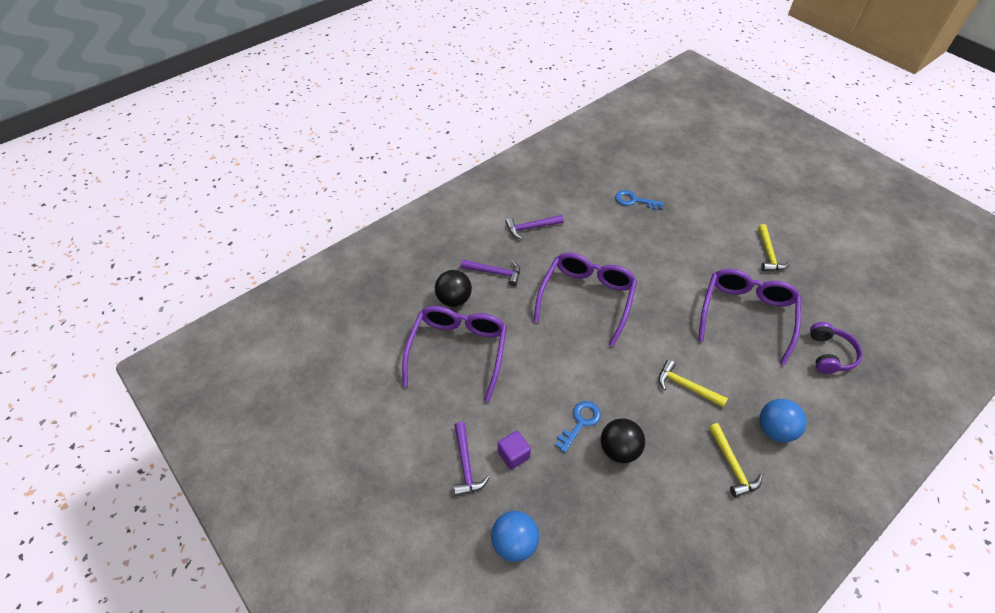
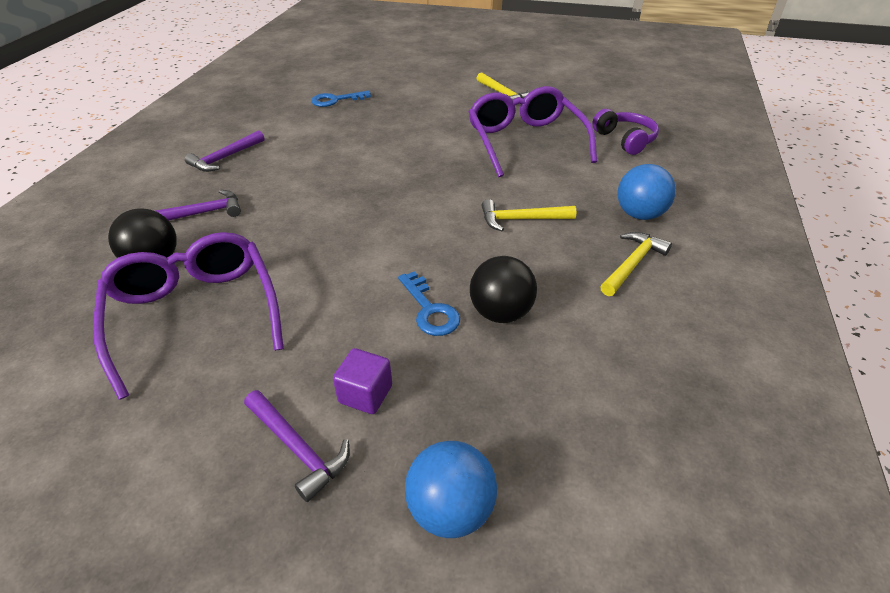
camera: 35 degrees left, 10 degrees down
(580, 422) = (430, 310): blue key -> blue key turned 150 degrees clockwise
(586, 298) = (343, 192): purple glasses -> none
(732, 465) = (632, 264): yellow hammer -> yellow hammer turned 90 degrees counterclockwise

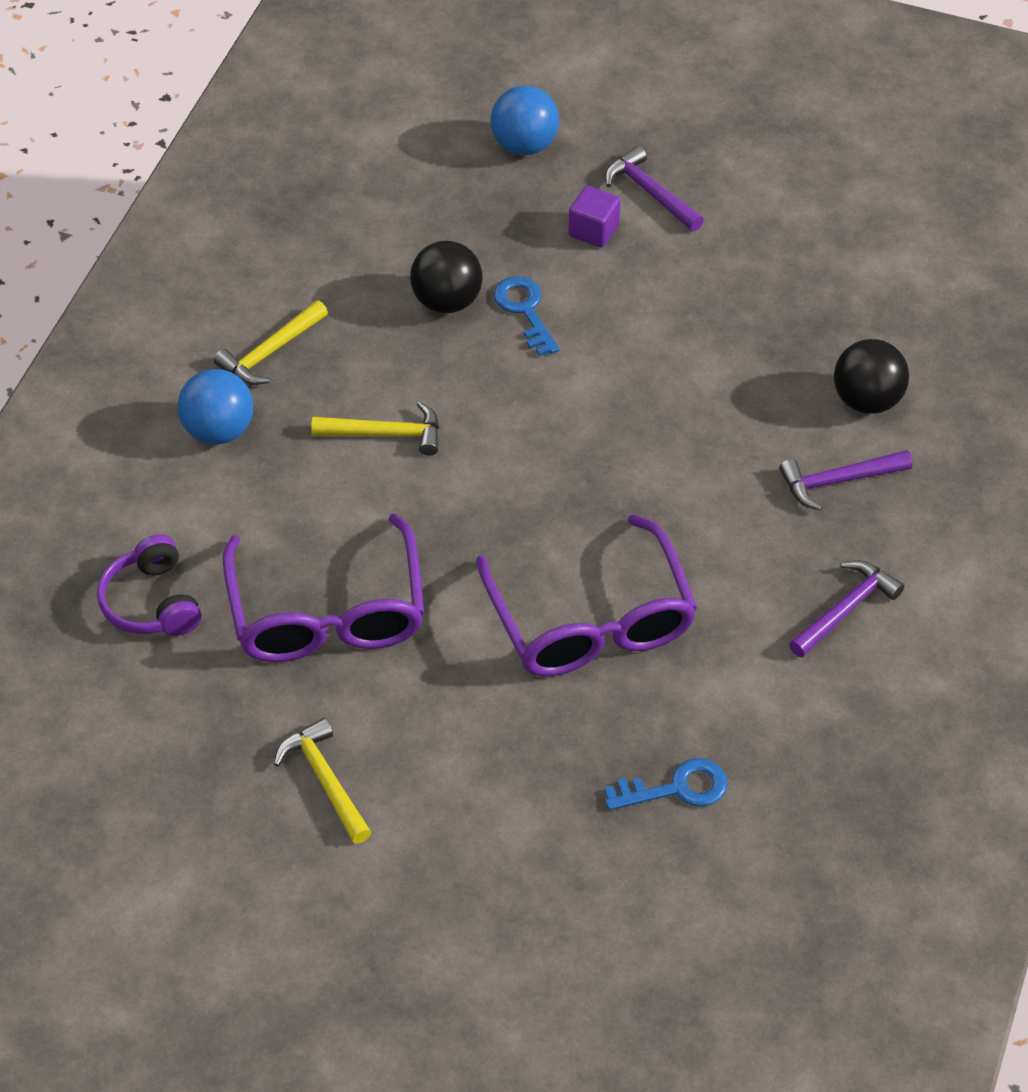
camera: 175 degrees left, 10 degrees up
(195, 314) = (787, 324): purple glasses -> purple glasses (591, 620)

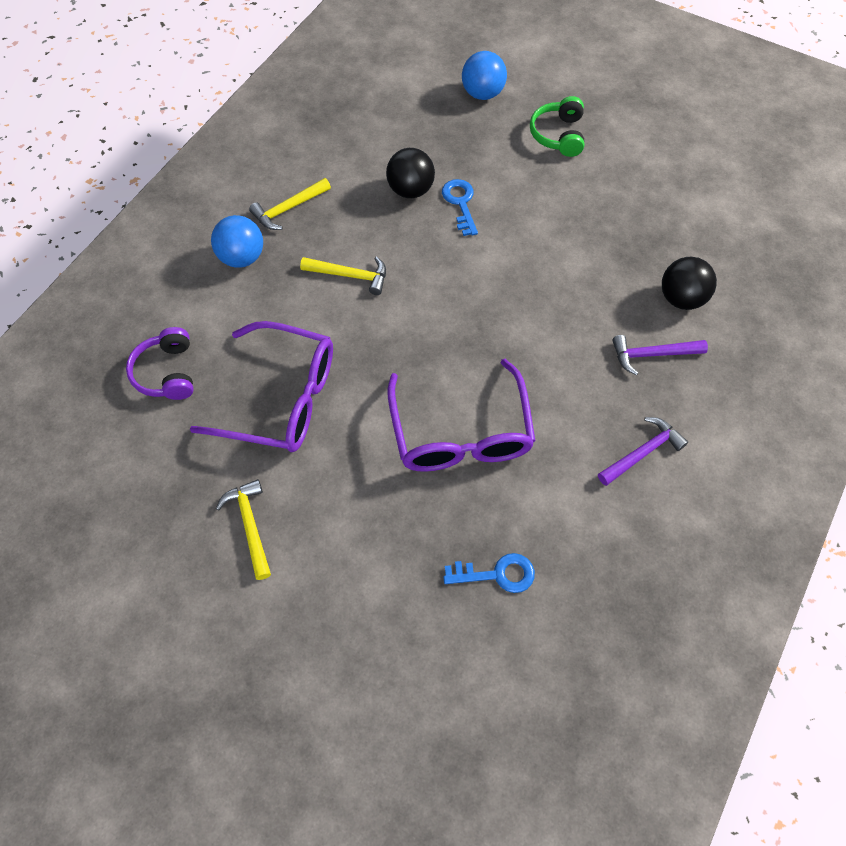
camera: 10 degrees right, 10 degrees up
(327, 613) = (281, 398): purple glasses -> purple glasses turned 75 degrees counterclockwise
(593, 230) = (516, 155): purple cube -> none
(650, 193) = (558, 135): purple hammer -> green headphones

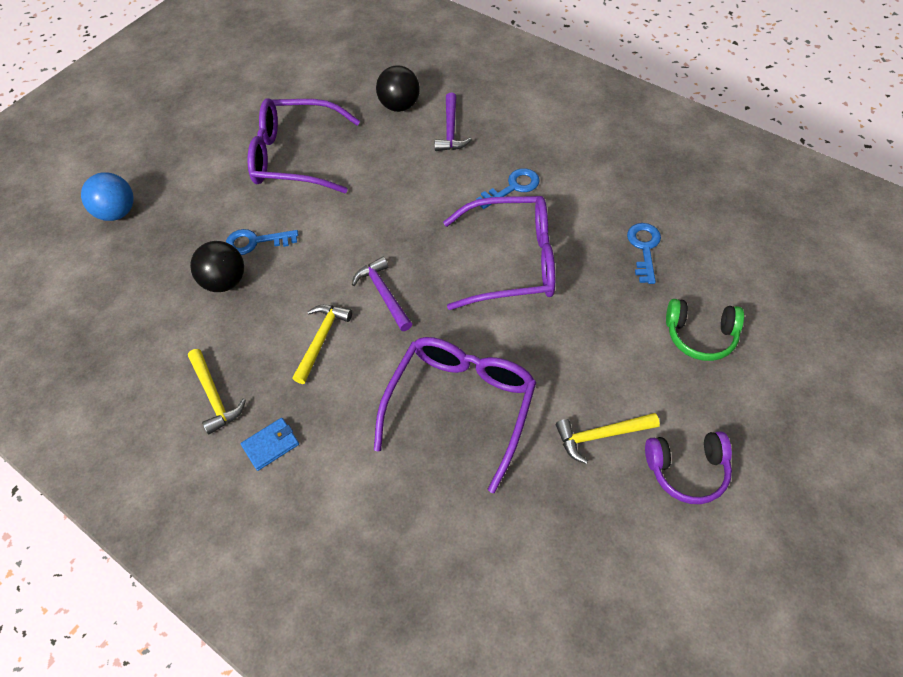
camera: 80 degrees left, 5 degrees down
(167, 372) = (414, 523): purple headphones -> purple headphones (687, 470)
(242, 257) = (271, 445): blue ball -> blue wallet
(558, 135) = (196, 161): green headphones -> green headphones (700, 335)
(571, 427) = (513, 187): none -> blue key
(580, 214) = (295, 156): none -> purple glasses
(642, 452) = (539, 148): purple hammer -> purple hammer (383, 294)

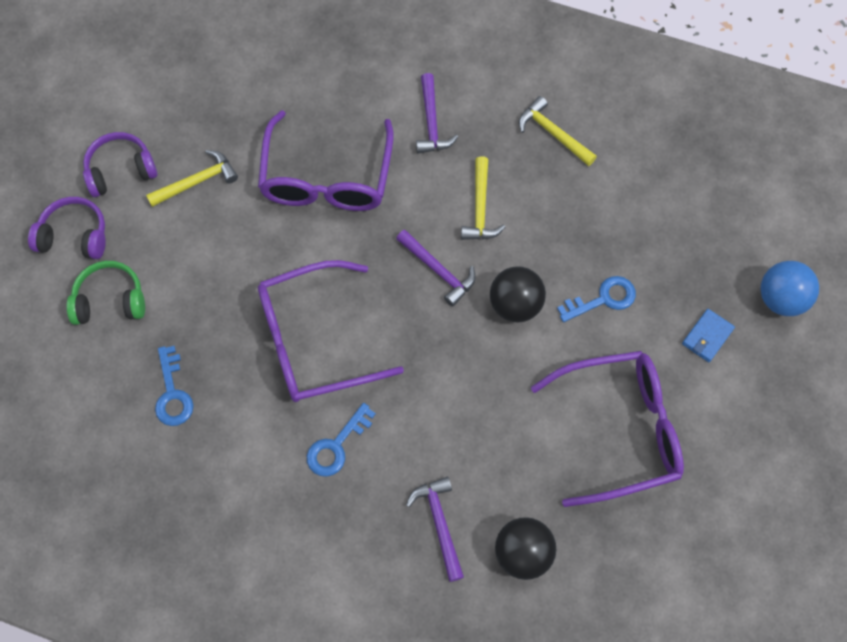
camera: 160 degrees right, 10 degrees up
(225, 281) = (609, 245): black ball -> black ball (515, 305)
(271, 445) = (481, 107): blue wallet -> blue wallet (707, 336)
(330, 440) = (431, 122): none -> purple hammer
(739, 407) = (74, 235): none -> purple headphones

